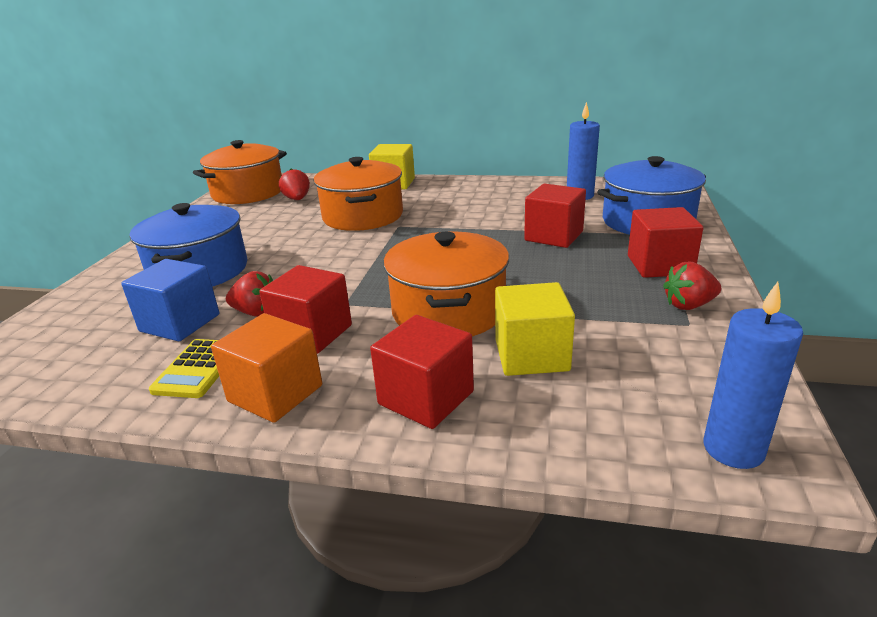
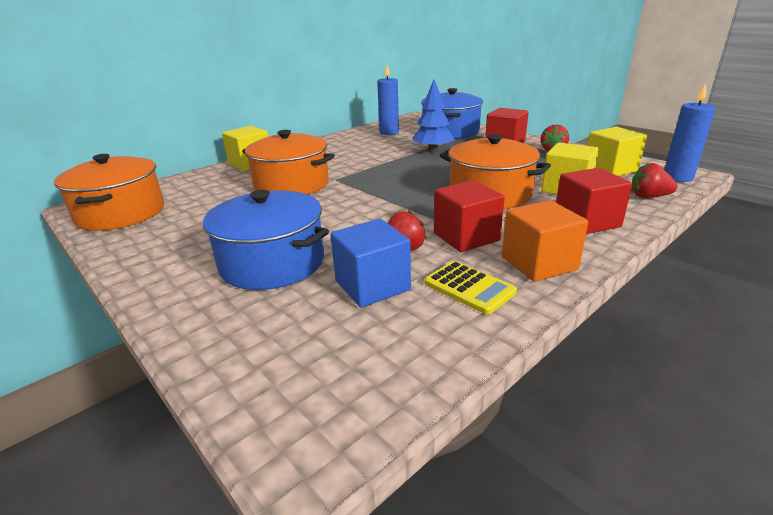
camera: 55 degrees left, 0 degrees up
(297, 199) = (196, 198): red strawberry -> red strawberry (648, 197)
(553, 236) = (433, 150): red cube -> blue tree
(672, 372) = (610, 169): none -> yellow cube

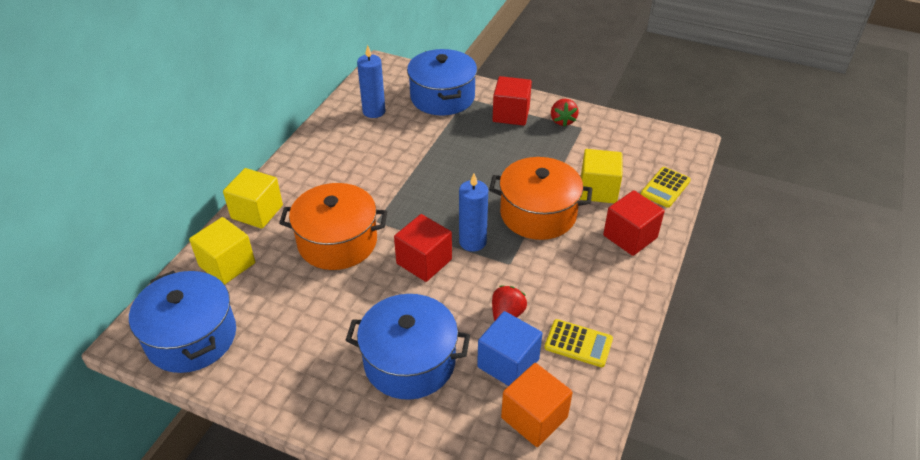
camera: 25 degrees left, 15 degrees up
(121, 213) = (191, 337): orange pot -> blue pot
(433, 150) = (445, 143): blue tree -> none
(466, 237) = (547, 283): red cube -> red cube (424, 261)
(539, 263) = (614, 301): orange cube -> orange cube (534, 417)
(610, 169) = (623, 147): yellow cube -> yellow cube (227, 264)
(648, 197) = (665, 187): red strawberry -> yellow calculator
(677, 177) = (680, 150): blue candle -> blue candle (472, 242)

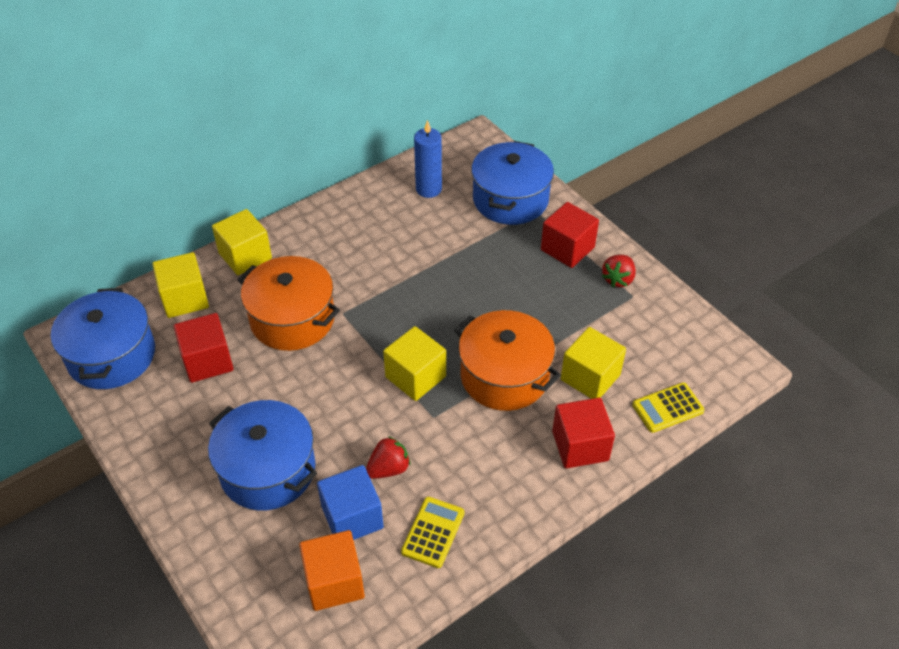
camera: 30 degrees right, 5 degrees up
(424, 261) = (354, 376): red cube -> red cube (207, 361)
(472, 242) = (415, 377): blue candle -> yellow cube
(578, 343) = (433, 532): yellow calculator -> yellow calculator turned 120 degrees counterclockwise

